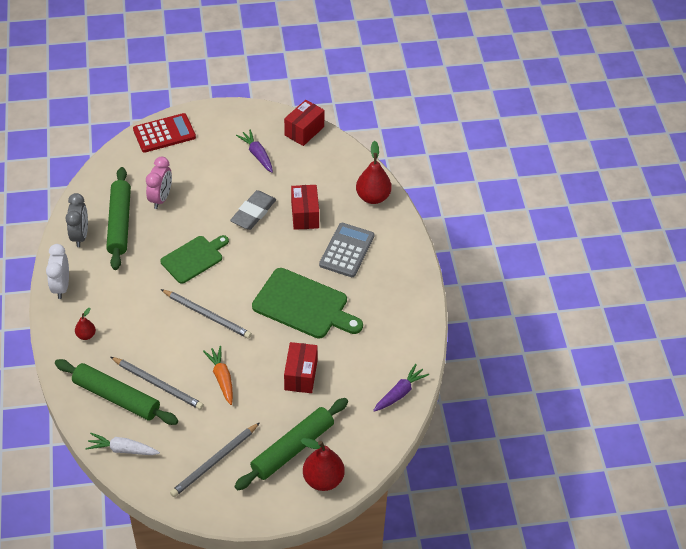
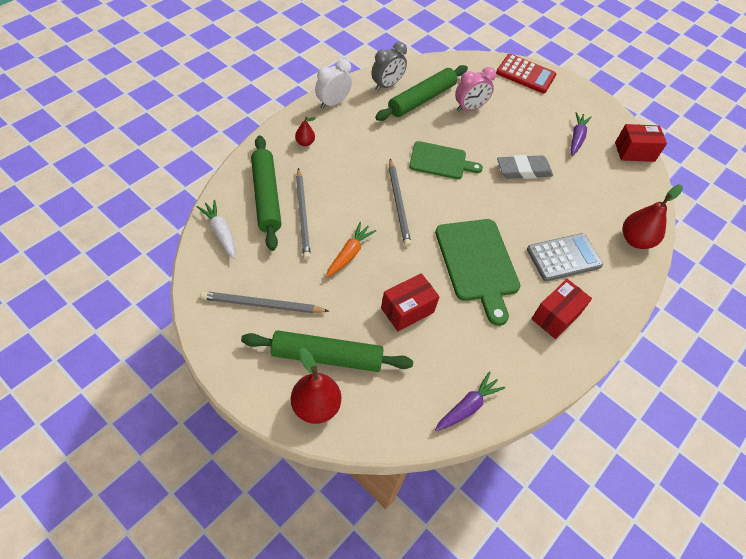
camera: 45 degrees right, 5 degrees up
(305, 215) = (561, 205): red box -> red box (556, 316)
(400, 393) = (467, 406): purple carrot -> purple carrot turned 45 degrees counterclockwise

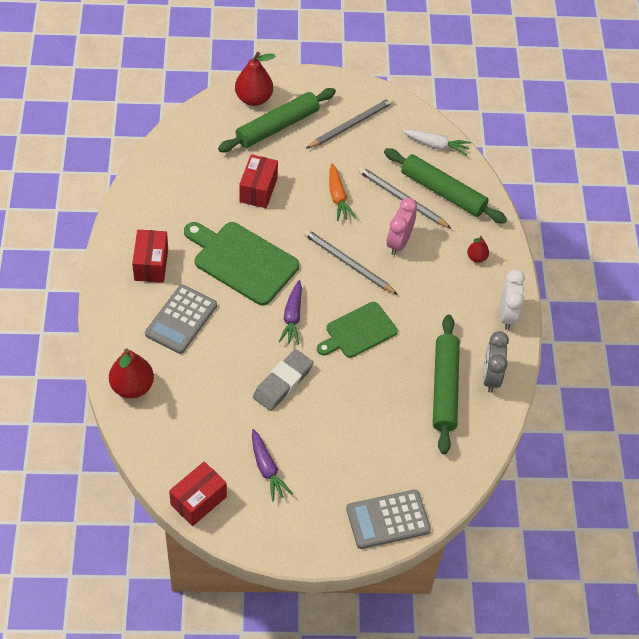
camera: 140 degrees right, 0 degrees up
(467, 406) = (163, 161): purple carrot -> purple carrot (292, 317)
(469, 108) = (394, 417): pink clock -> pink clock (398, 243)
(525, 74) = (388, 519): red calculator -> grey calculator

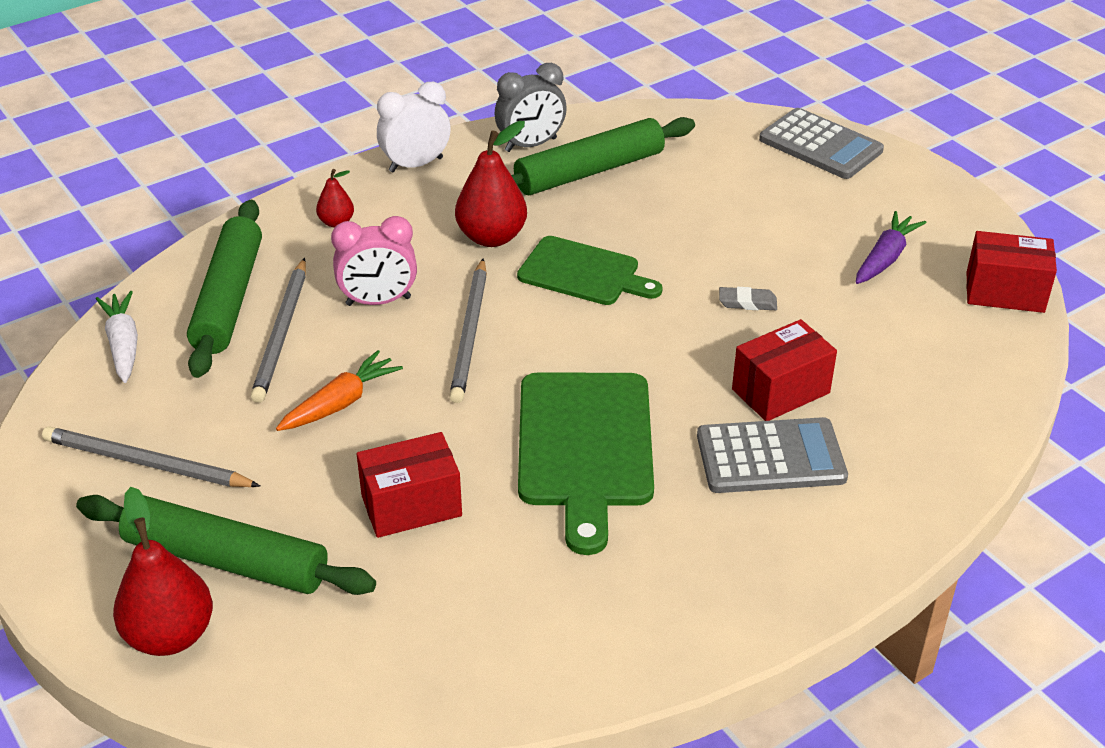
camera: 120 degrees left, 15 degrees down
(132, 387) = (943, 444): red pear -> red pear (492, 237)
(151, 264) = (710, 555): red box -> red box (780, 391)
(283, 382) = (747, 302): grey eraser -> grey eraser, size x0.51
(292, 317) = (630, 344): purple carrot -> none

